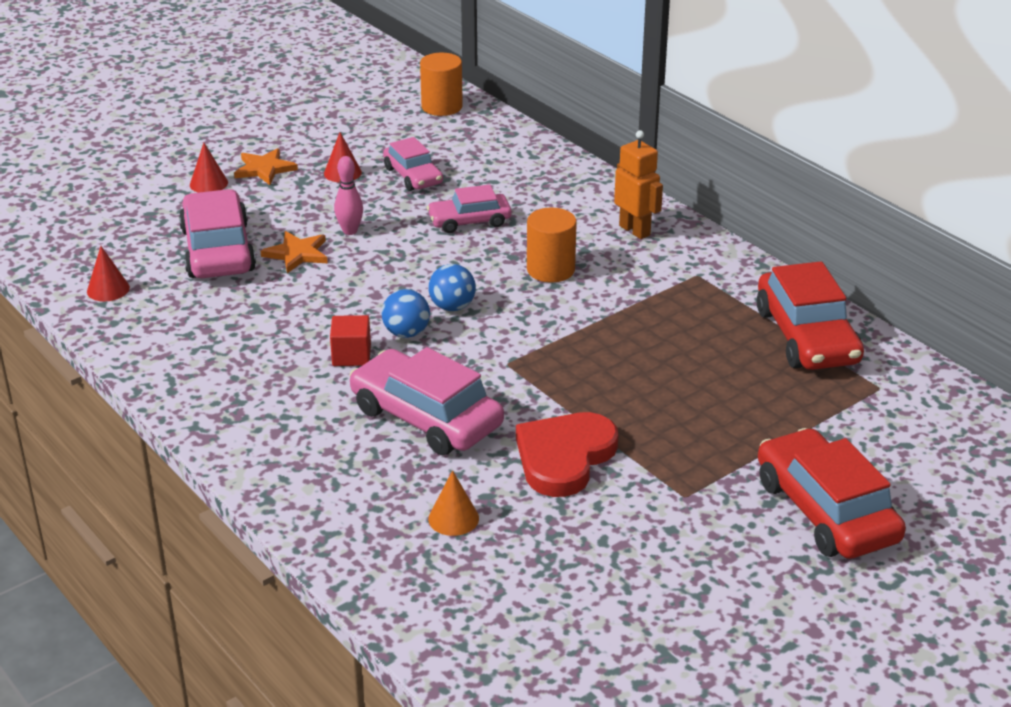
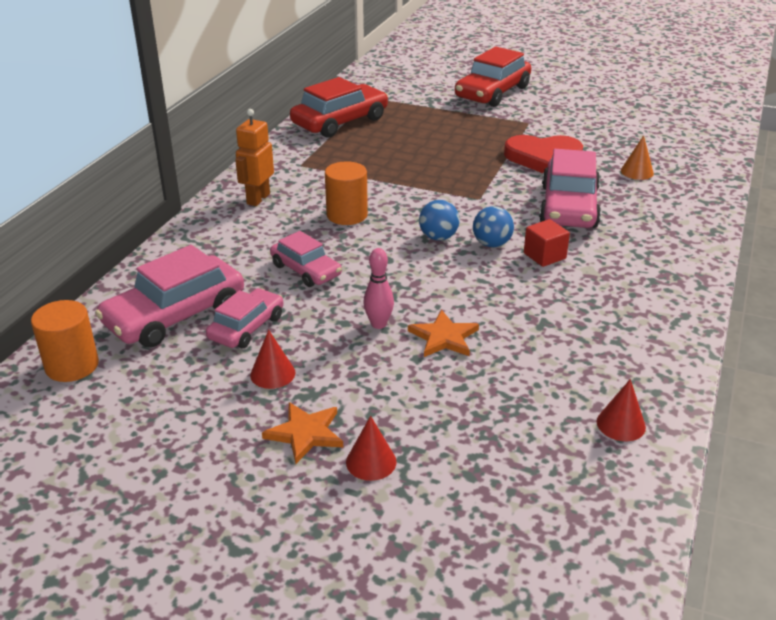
camera: 120 degrees left, 0 degrees up
(218, 250) = (486, 387): pink car -> pink car (175, 315)

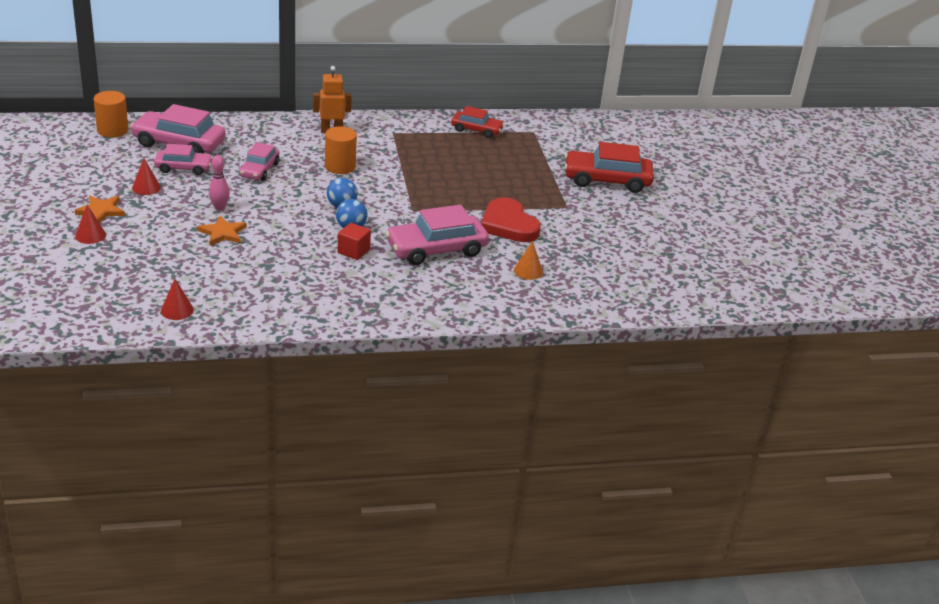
camera: 55 degrees right, 0 degrees up
(340, 122) = (476, 130): red car -> red car, size x0.60

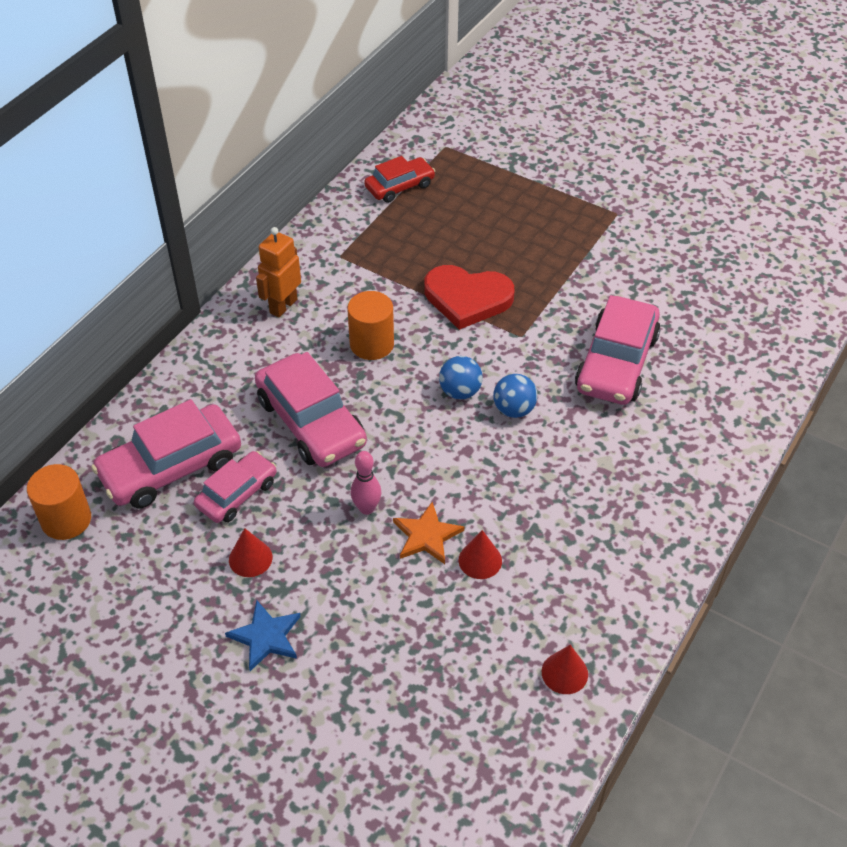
camera: 45 degrees left, 15 degrees up
(90, 235) = (318, 679): red cone -> red cone (480, 560)
(101, 211) = (266, 637): orange star -> blue star
(259, 170) = (311, 422): pink car -> pink car, size x1.66
(353, 251) = (565, 435): red cube -> none
(508, 224) = (614, 277): red heart -> red heart (467, 298)
(528, 271) = (714, 315): orange cone -> none
(607, 180) = (591, 153): red car -> none

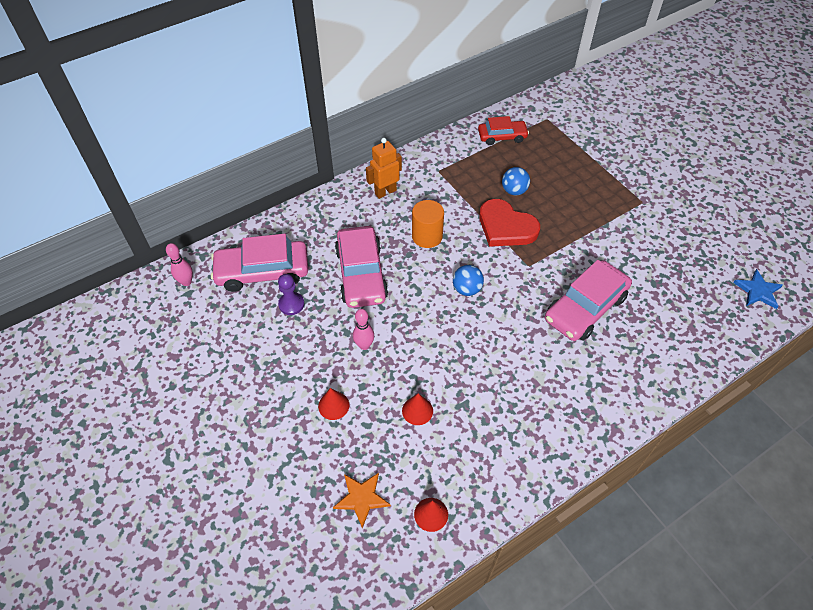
camera: 25 degrees right, 5 degrees up
(66, 520) = (186, 282): orange cylinder -> pink bowling pin
(237, 494) = (291, 304): pink car -> purple pawn
(250, 558) = (276, 349): red cone -> red cone (333, 405)
(266, 637) = (257, 405): blue star -> blue star (758, 291)
(426, 536) = (392, 379): orange star -> orange star (361, 498)
(514, 409) = (496, 315): blue ball -> blue ball (514, 191)

